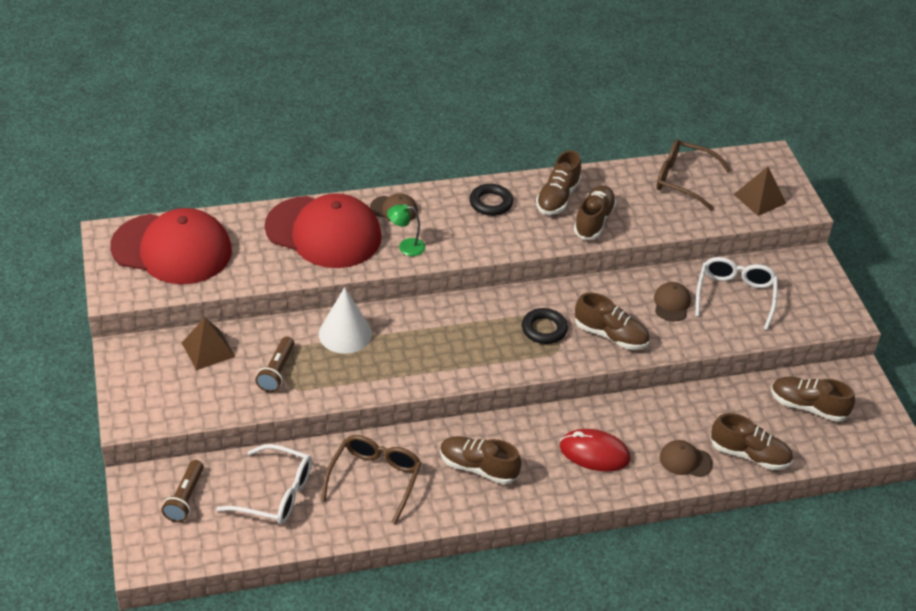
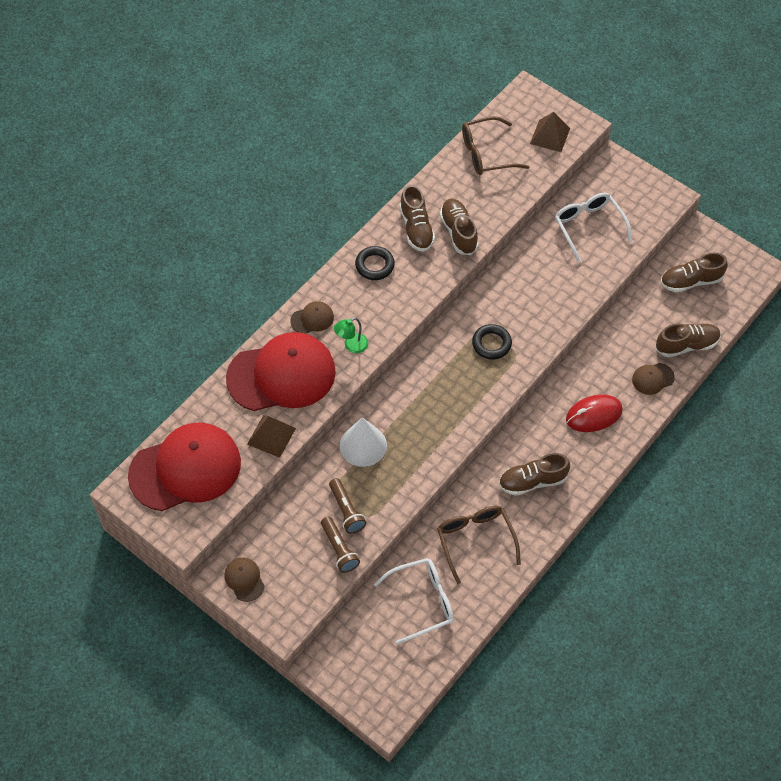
camera: 35 degrees left, 15 degrees up
(185, 498) = (366, 651): brown flashlight -> brown flashlight (339, 549)
(208, 349) = (281, 529): brown pyramid -> brown pyramid (271, 436)
(611, 335) = (538, 317): brown shoe -> none
(671, 303) = (554, 262): brown cap -> brown cap (244, 579)

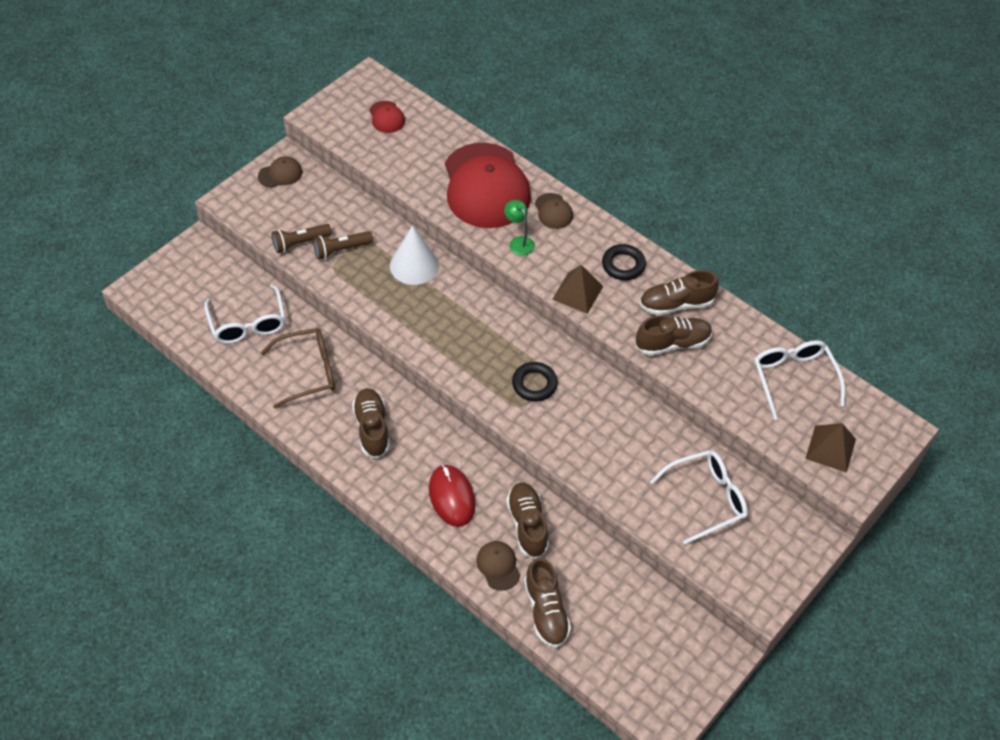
camera: 90 degrees right, 5 degrees down
(185, 469) = (386, 117): red cap -> red cap, size x0.41
(271, 436) = (416, 177): brown pyramid -> brown pyramid (577, 293)
(486, 153) = (793, 379): brown glasses -> white glasses
(690, 281) = (644, 630): brown shoe -> brown shoe (527, 525)

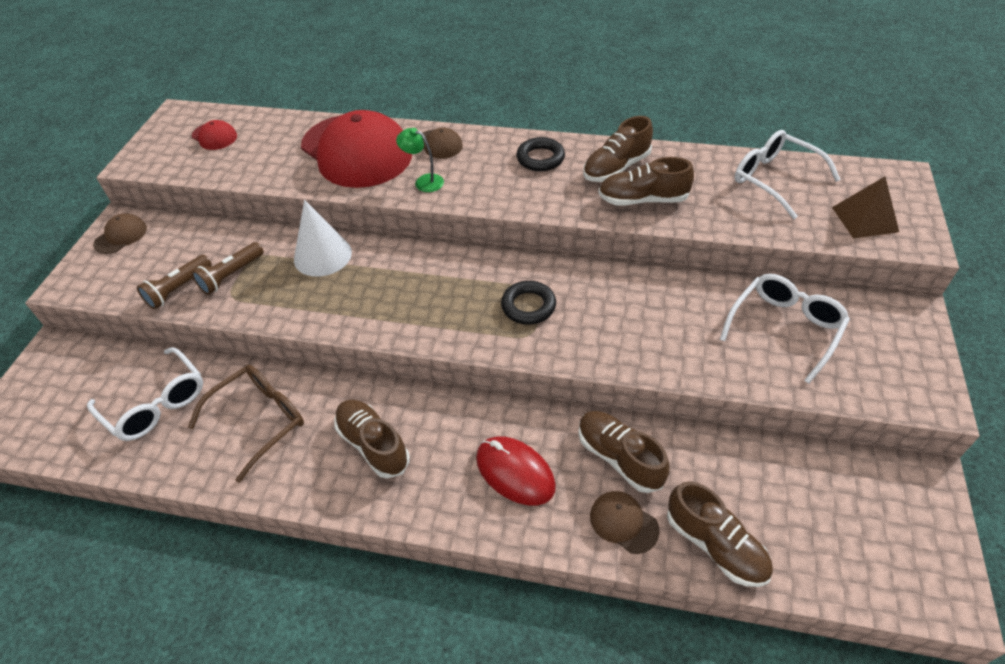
camera: 25 degrees left, 5 degrees down
(577, 293) = (516, 198): brown pyramid -> none
(672, 343) = (642, 200): brown shoe -> brown shoe turned 135 degrees counterclockwise

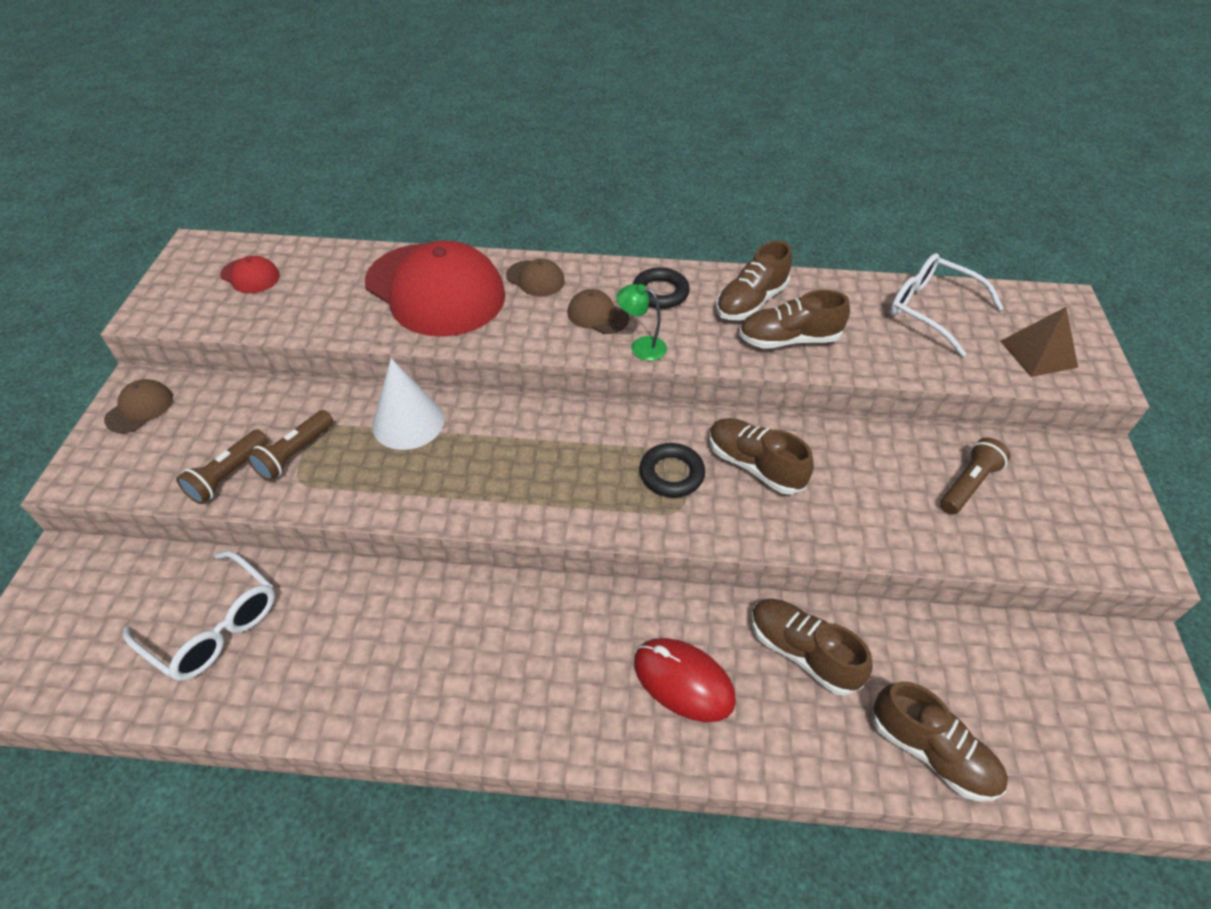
camera: 10 degrees left, 0 degrees up
(260, 420) = (354, 639): brown glasses -> none
(373, 445) = (504, 659): brown shoe -> brown shoe (754, 465)
(424, 181) = (525, 326): green lamp -> green lamp (641, 346)
(623, 522) = (822, 733): brown cap -> brown cap (597, 315)
(785, 328) = (968, 484): white glasses -> brown flashlight

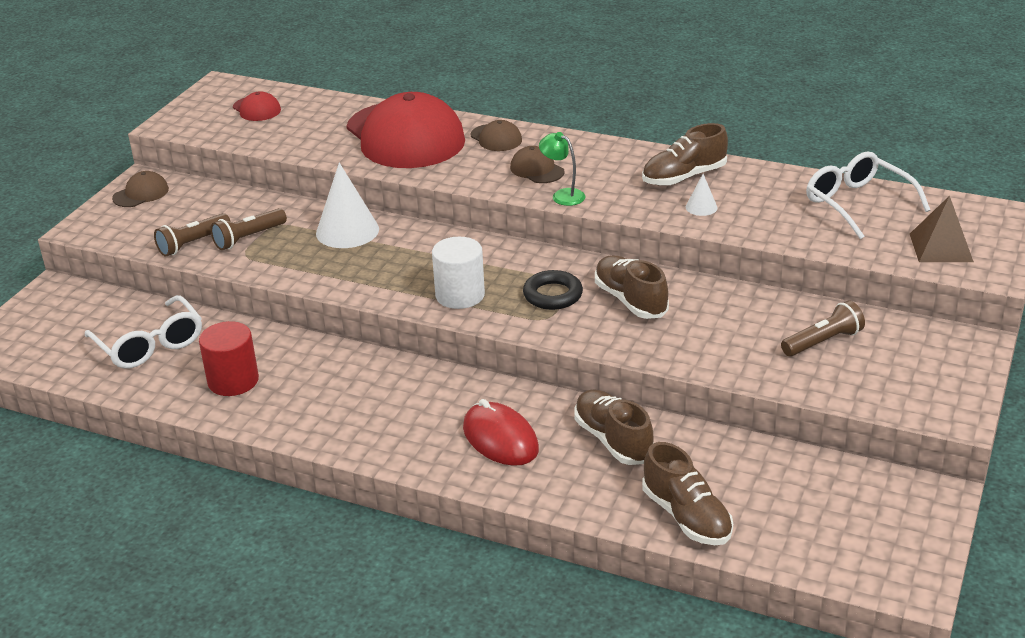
camera: 20 degrees right, 15 degrees down
(338, 663) = (233, 381): none -> red cylinder
(572, 494) = (460, 295): none -> white cylinder
(660, 293) = (603, 161): black ring -> none
(788, 340) = (701, 207): brown shoe -> white cone

